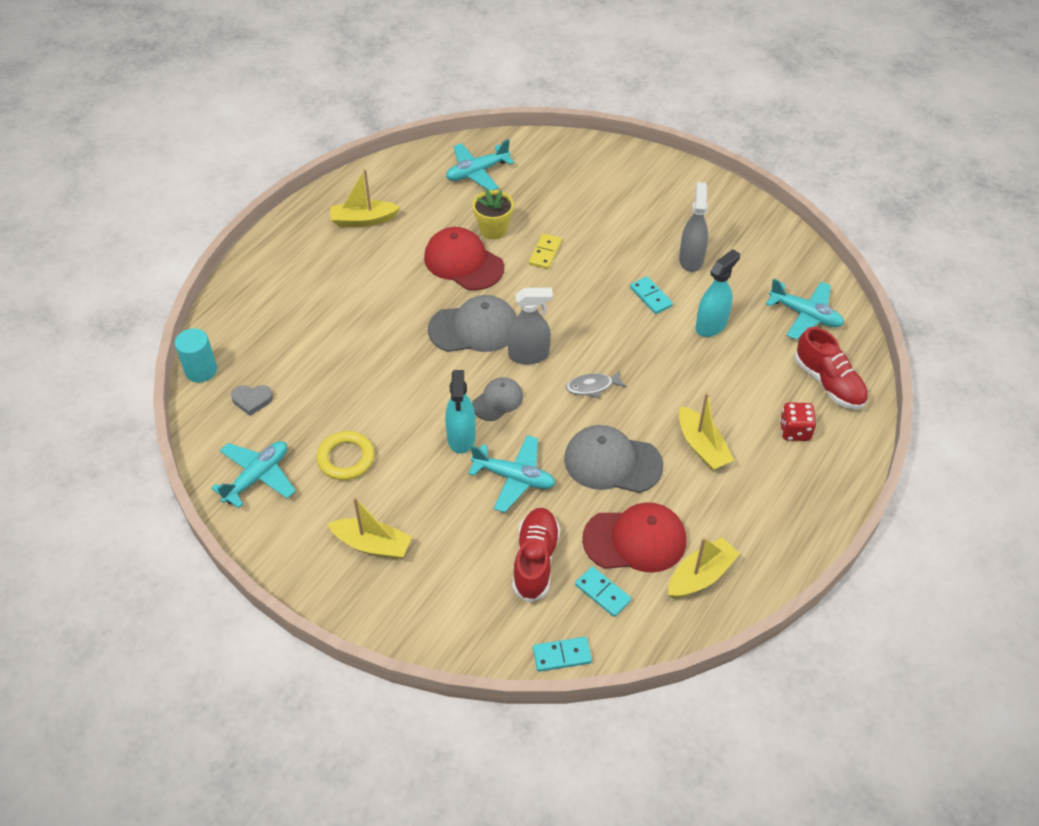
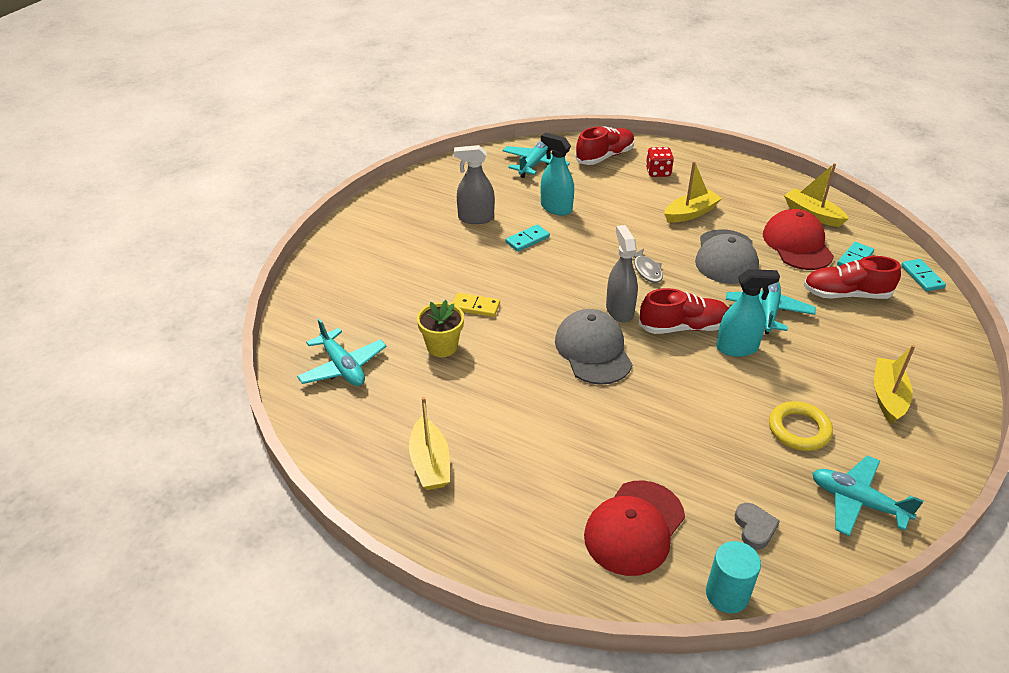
camera: 95 degrees left, 10 degrees down
(463, 262) = (496, 366): red cap -> red cap (634, 528)
(497, 401) = (683, 327): grey cap -> red shoe

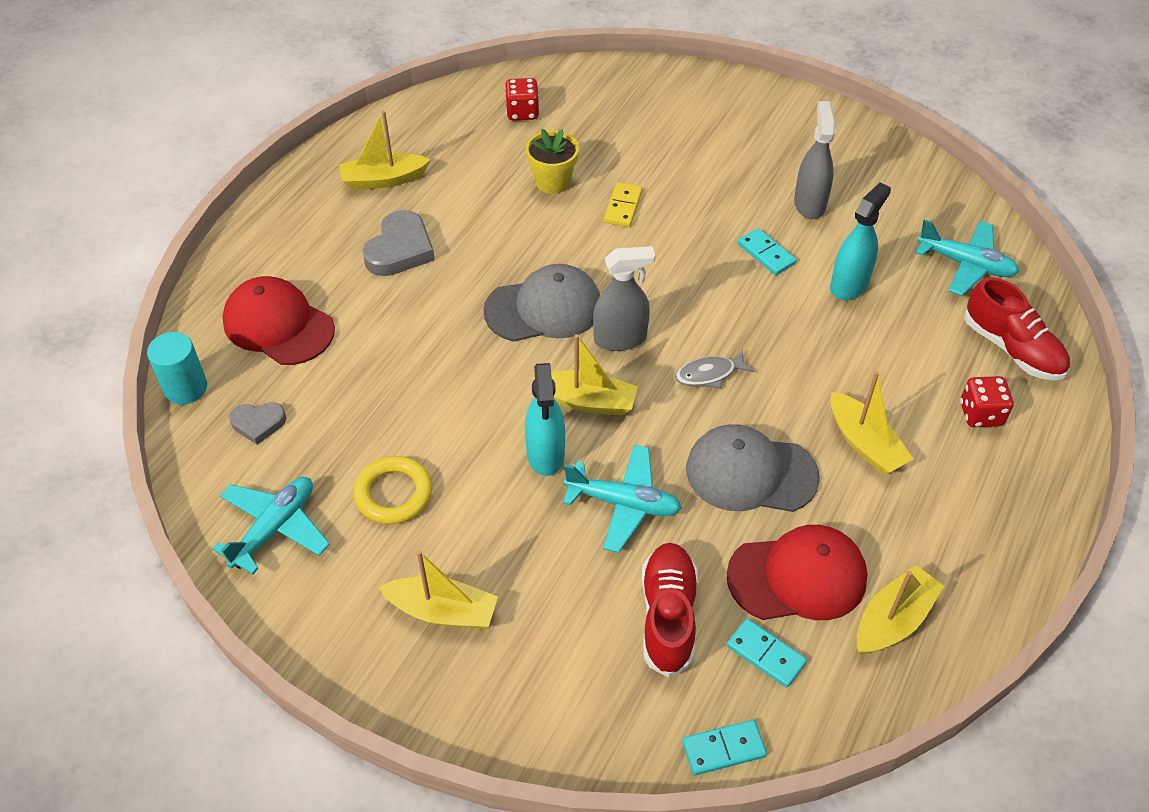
camera: 90 degrees right, 10 degrees up
(342, 367) = (522, 112): turquoise plane -> red dice
(528, 444) = (400, 249): none -> grey heart
(683, 327) = (587, 401): red shoe -> yellow boat

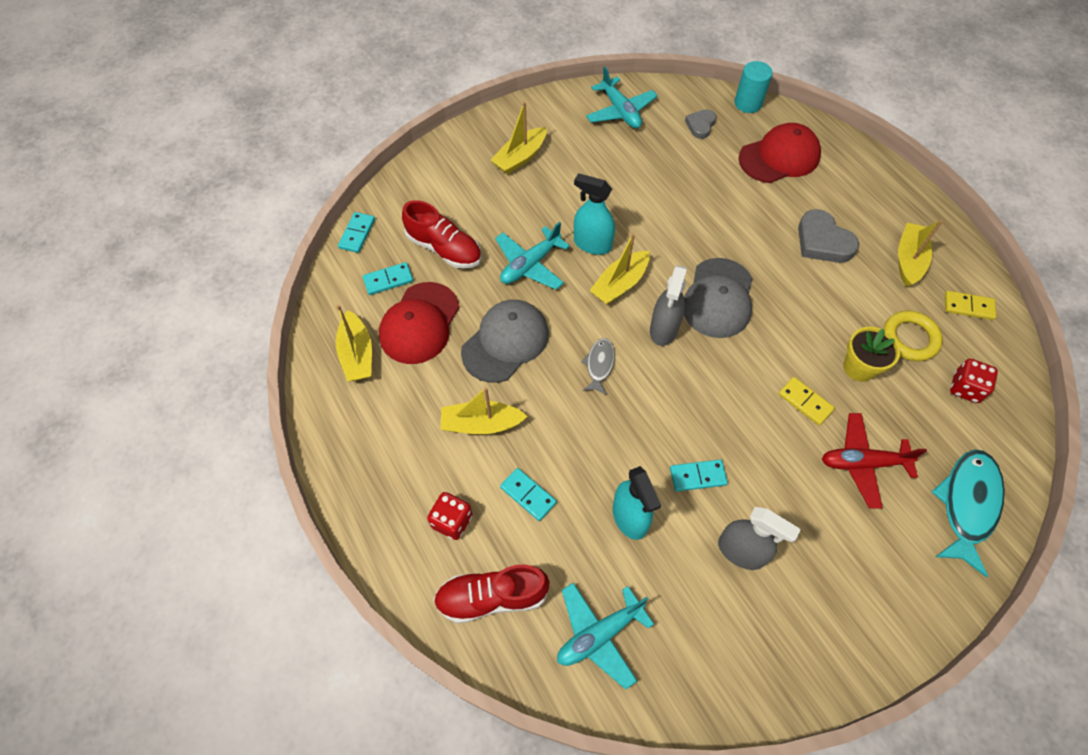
camera: 120 degrees right, 10 degrees up
(393, 494) = (610, 165): yellow ring -> yellow ring (910, 338)
(420, 128) = (968, 307): none -> yellow domino
(644, 90) = (967, 505): none -> turquoise fish
(657, 155) = (862, 463): none -> red plane
(899, 367) = (528, 495): none -> turquoise domino

